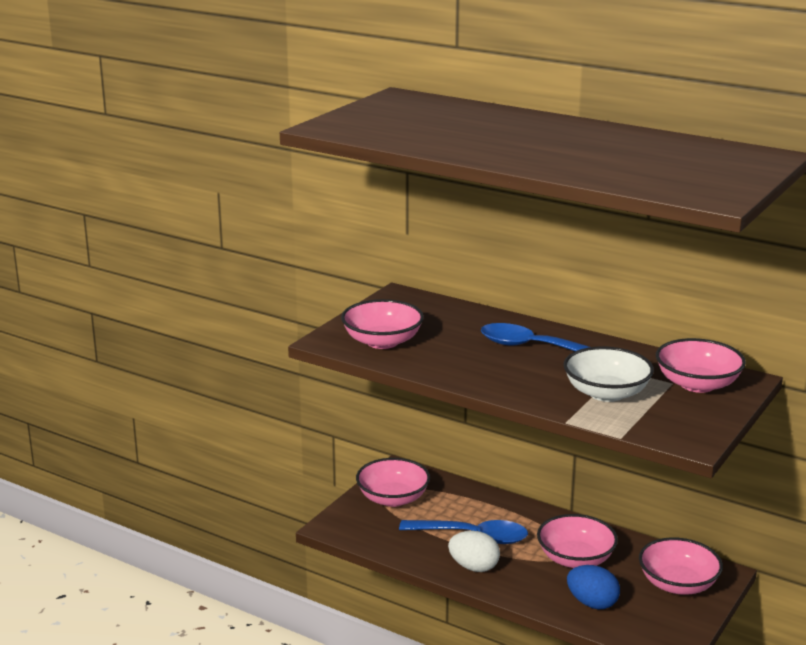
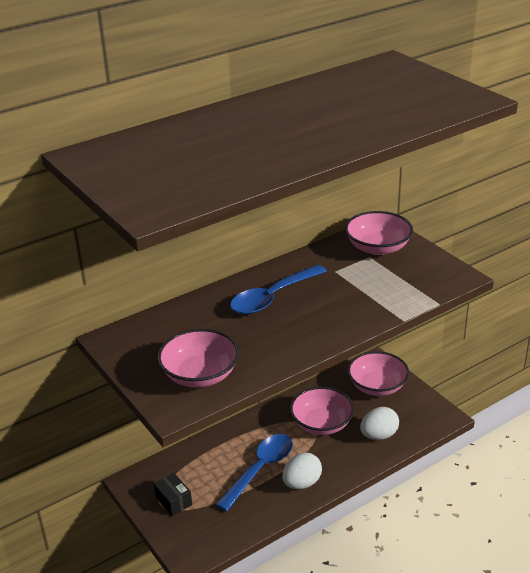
camera: 65 degrees left, 10 degrees up
(393, 498) = (173, 501): pink bowl -> black box
(592, 603) = (379, 435): blue egg -> white egg
(606, 393) = (369, 289): white bowl -> none

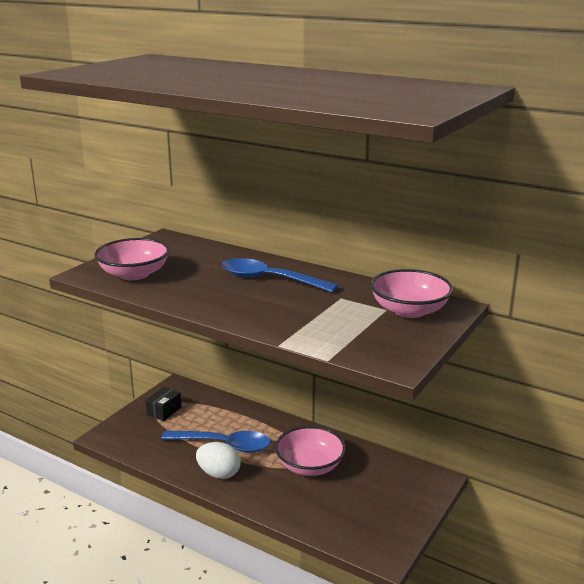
camera: 65 degrees right, 10 degrees down
(377, 386) = (397, 490): pink bowl -> none
(379, 435) = (318, 509): white egg -> none

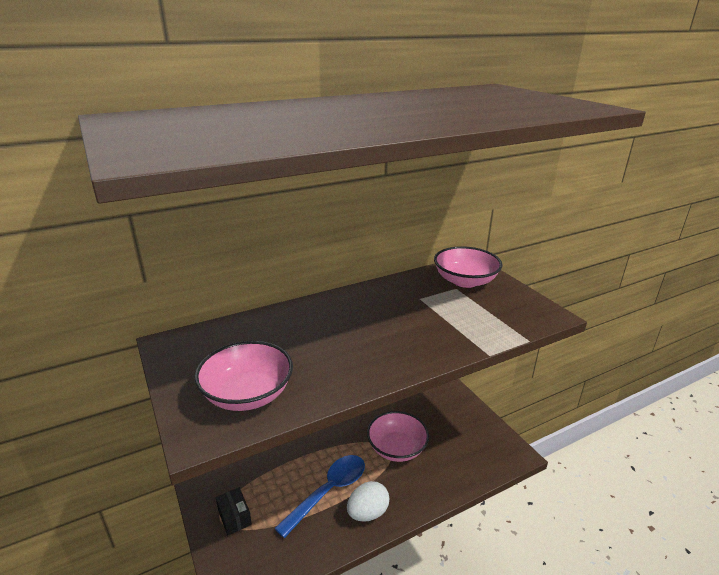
camera: 60 degrees left, 5 degrees up
(269, 279) = (351, 317): blue spoon -> none

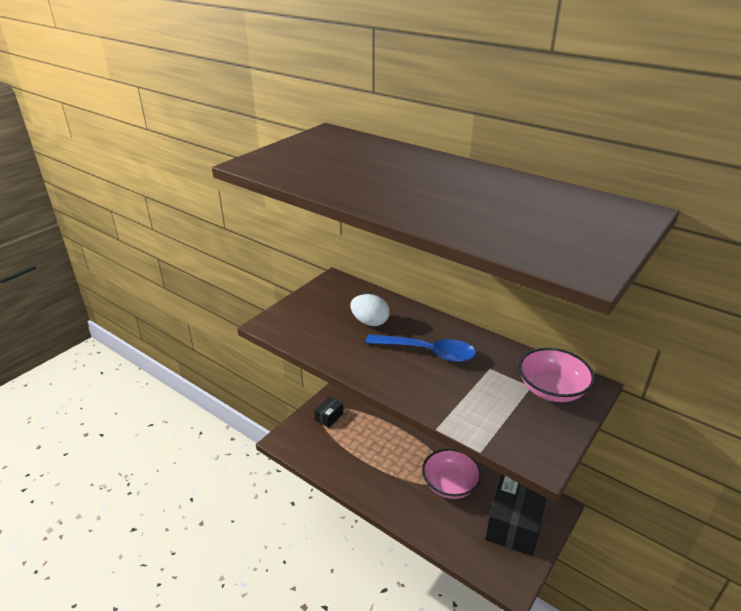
camera: 65 degrees right, 5 degrees up
(247, 394) = (309, 327): pink bowl -> none
(328, 491) = (378, 457): blue spoon -> blue spoon (427, 352)
(367, 513) = (374, 487): white egg -> white egg (370, 322)
(458, 424) = (514, 523): none -> black box

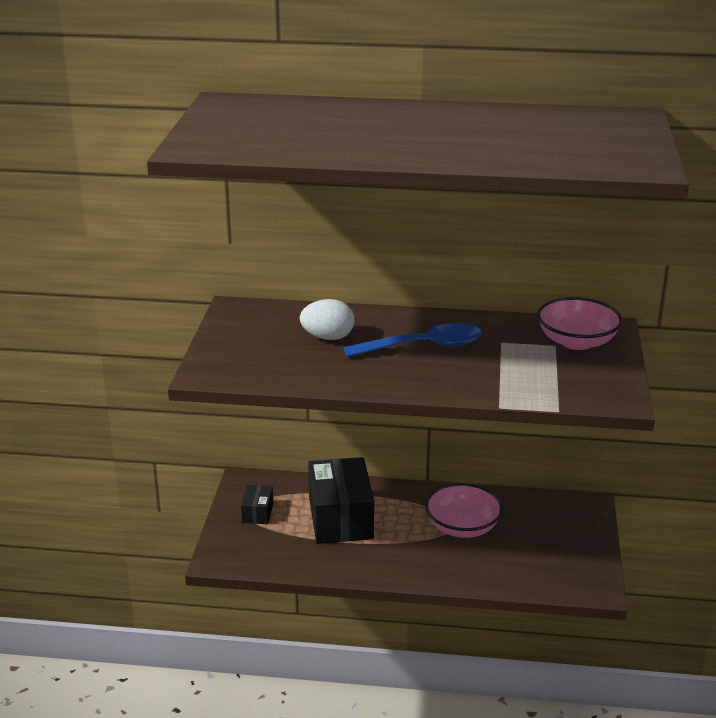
camera: 30 degrees left, 5 degrees down
(514, 523) = (557, 536): black box -> black box (340, 518)

